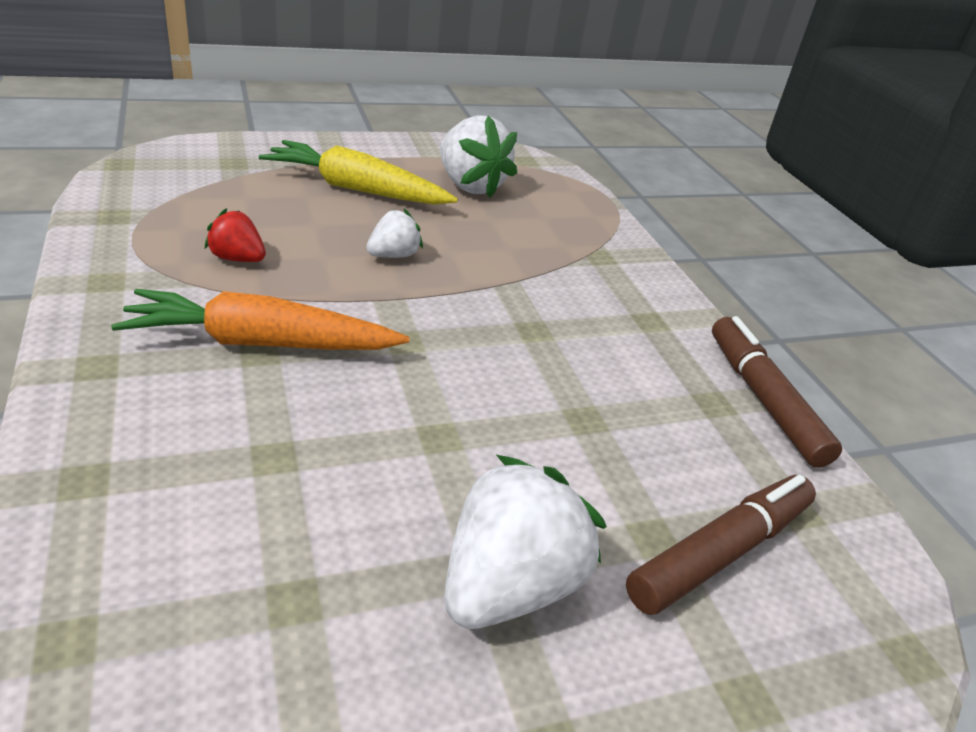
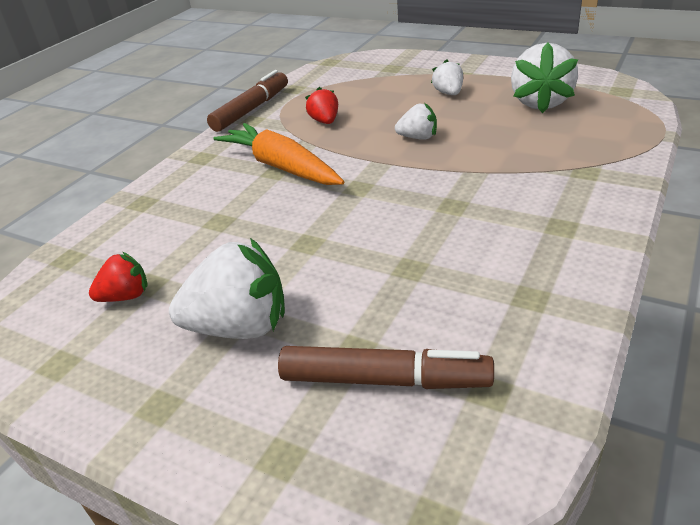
camera: 55 degrees right, 0 degrees up
(285, 640) = (126, 296): none -> red strawberry
(356, 189) = (448, 93): yellow carrot -> white strawberry
(763, 399) = (582, 312): brown marker -> brown marker (251, 109)

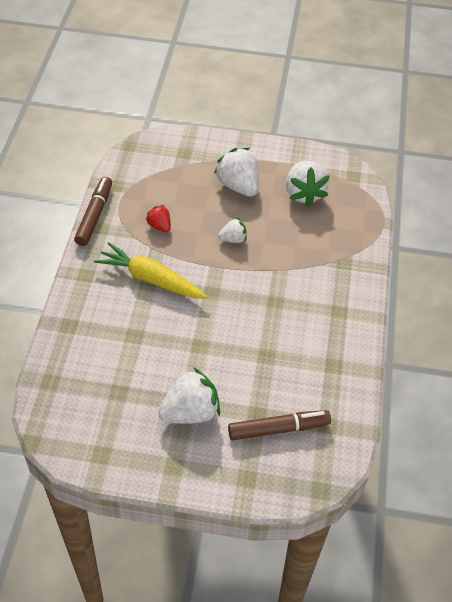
camera: 25 degrees left, 15 degrees up
(126, 296) = (110, 404): red strawberry -> none
(281, 167) = (150, 279): orange carrot -> yellow carrot
(448, 93) = (238, 186): white strawberry -> white strawberry, size x1.85

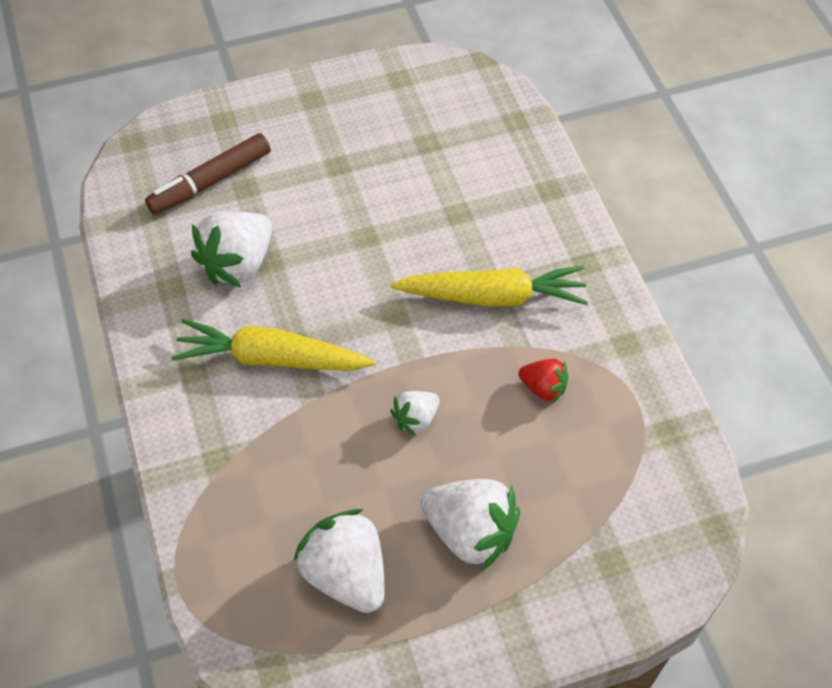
camera: 155 degrees right, 5 degrees up
(94, 215) = (653, 359): brown marker -> none
(190, 412) = (327, 156): white strawberry -> white strawberry (238, 264)
(292, 299) = (271, 358): none -> yellow carrot

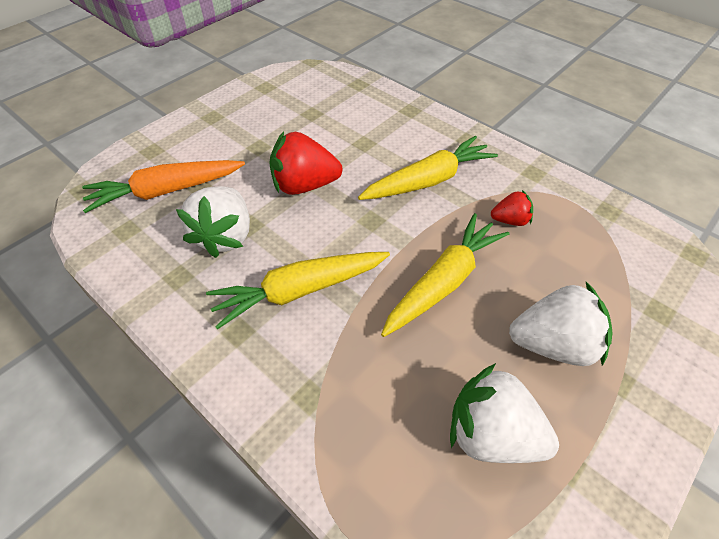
camera: 30 degrees left, 5 degrees down
(210, 182) = (166, 191): brown marker -> orange carrot
(354, 240) = (304, 185): none -> red strawberry
(416, 419) = (444, 282): white strawberry -> yellow carrot

